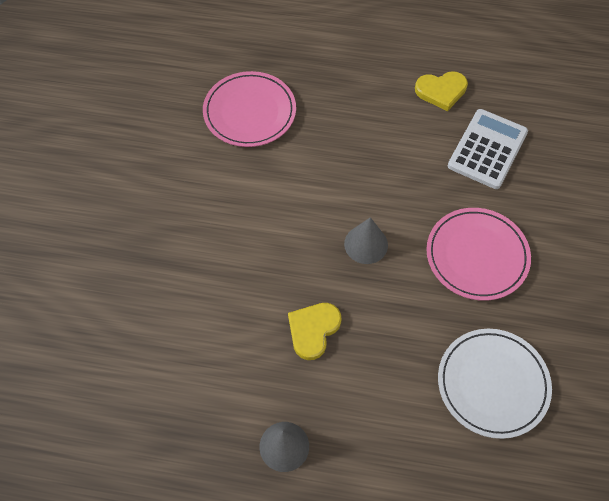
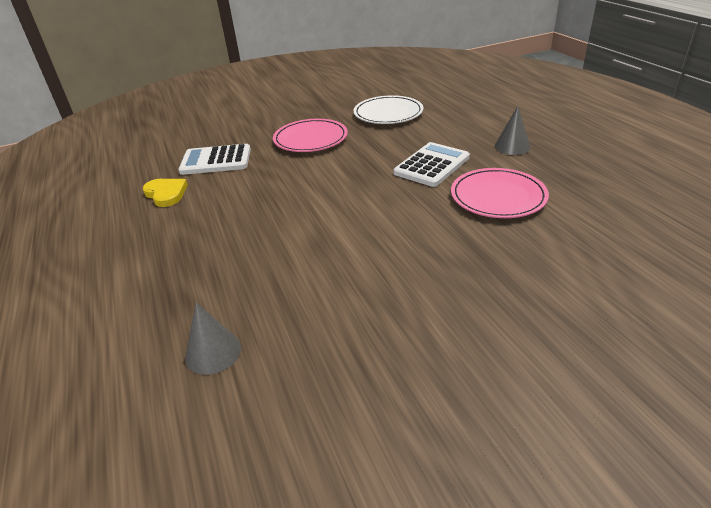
camera: 120 degrees left, 25 degrees down
(249, 112) = (263, 277): pink plate -> pink plate (498, 197)
(313, 330) = (432, 165): yellow heart -> white calculator
(366, 244) = (345, 172): grey cone -> grey cone (213, 352)

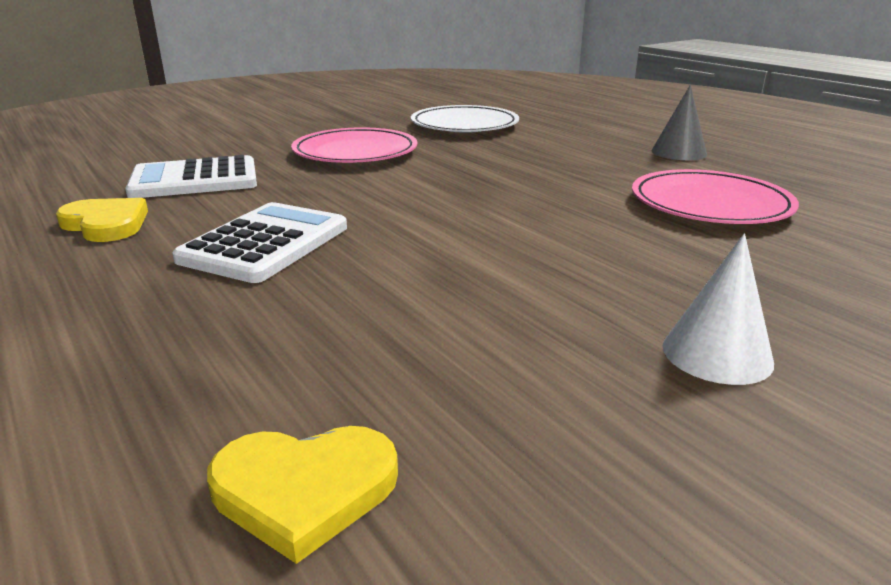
camera: 15 degrees left, 10 degrees down
(213, 352) = (304, 490): grey cone -> yellow heart
(424, 304) = (717, 354): none -> white cone
(432, 165) = (575, 174): white calculator -> white calculator (265, 243)

